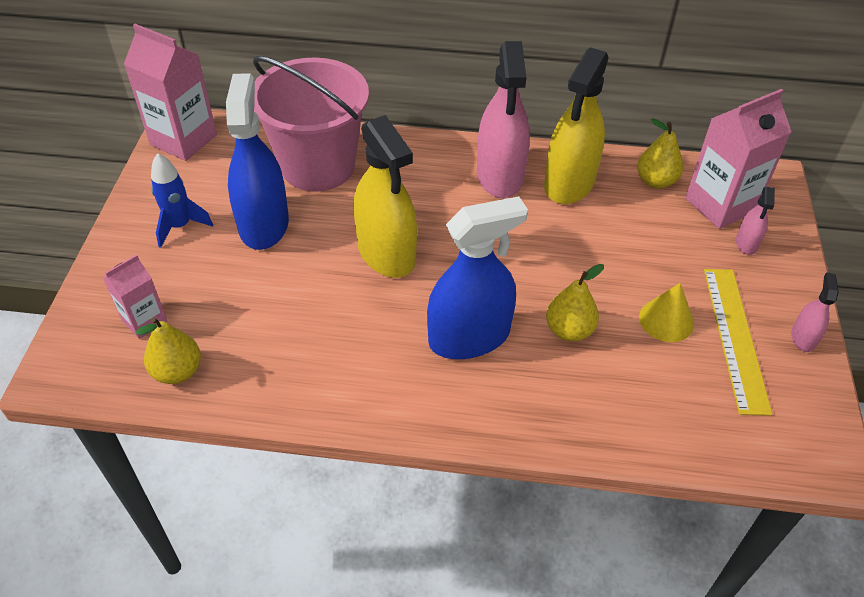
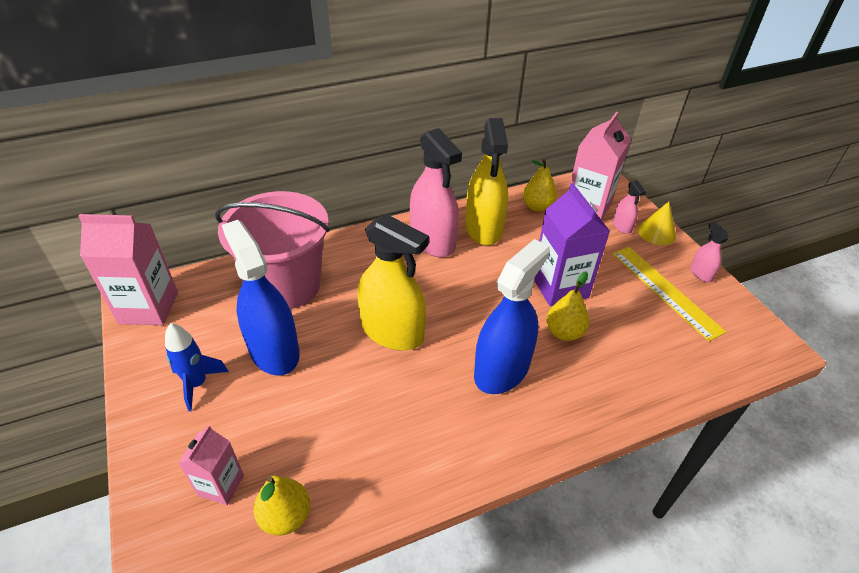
camera: 30 degrees left, 5 degrees down
(605, 281) = (560, 287): none -> purple carton
(666, 320) = (617, 297): yellow cone -> yellow cone (656, 232)

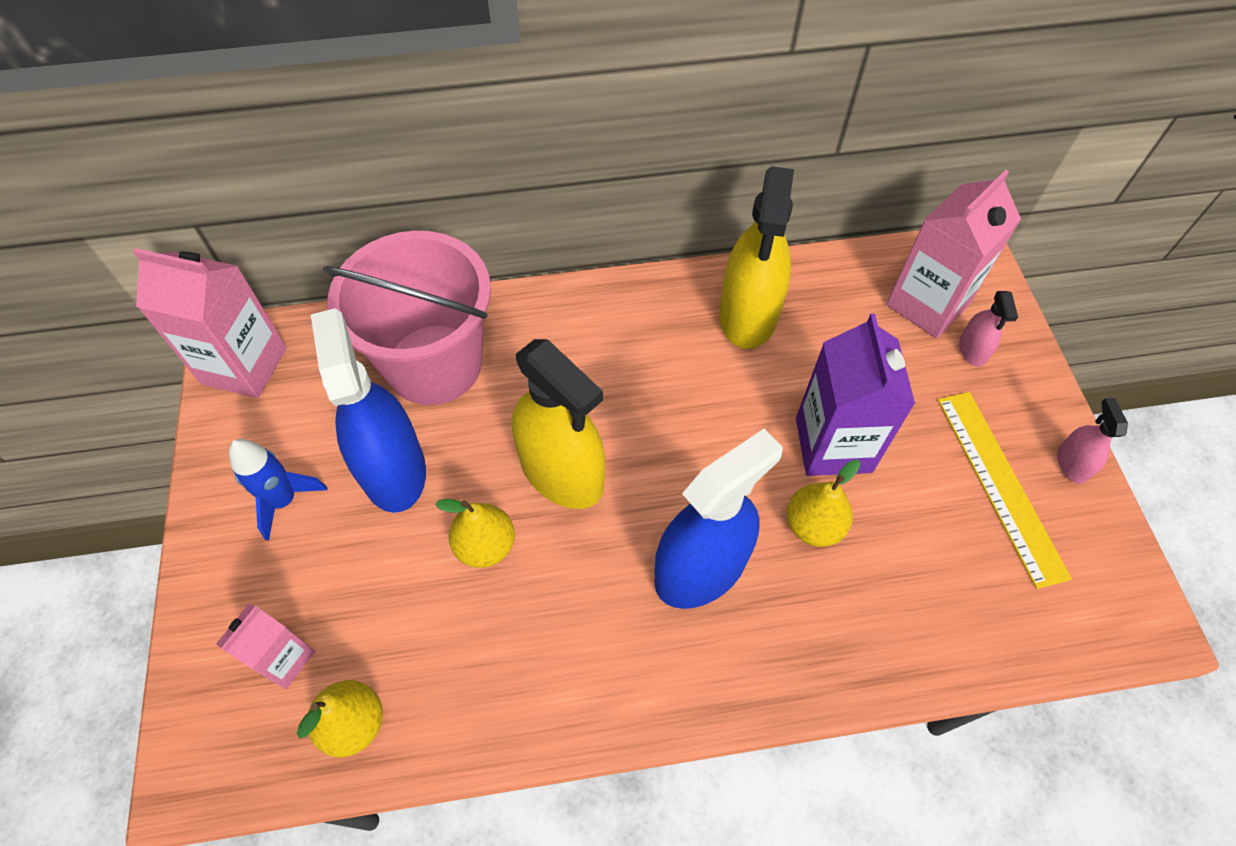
camera: 15 degrees right, 15 degrees up
(433, 241) = (663, 324): pink spray bottle -> none
(537, 206) = (846, 288): yellow pear -> yellow pear (485, 545)
(656, 232) = (1026, 372): yellow cone -> none

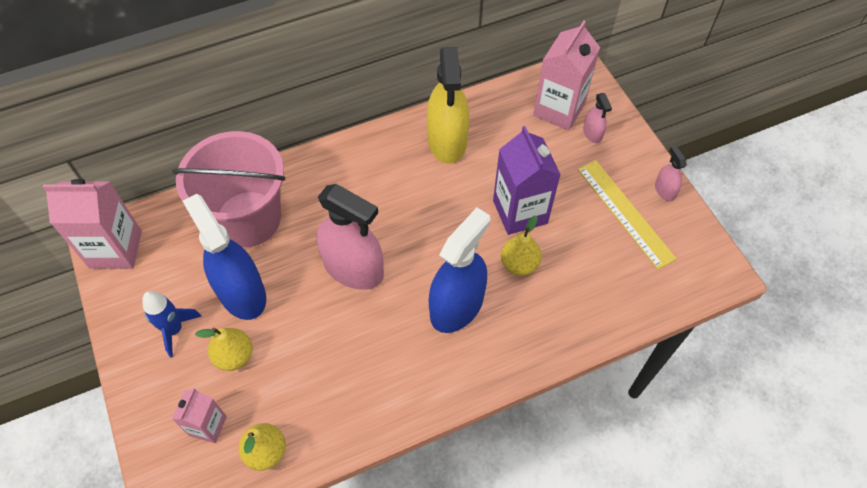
camera: 15 degrees left, 0 degrees up
(485, 545) = (317, 325): yellow pear -> yellow pear (234, 356)
(562, 472) = (353, 268): yellow spray bottle -> pink spray bottle

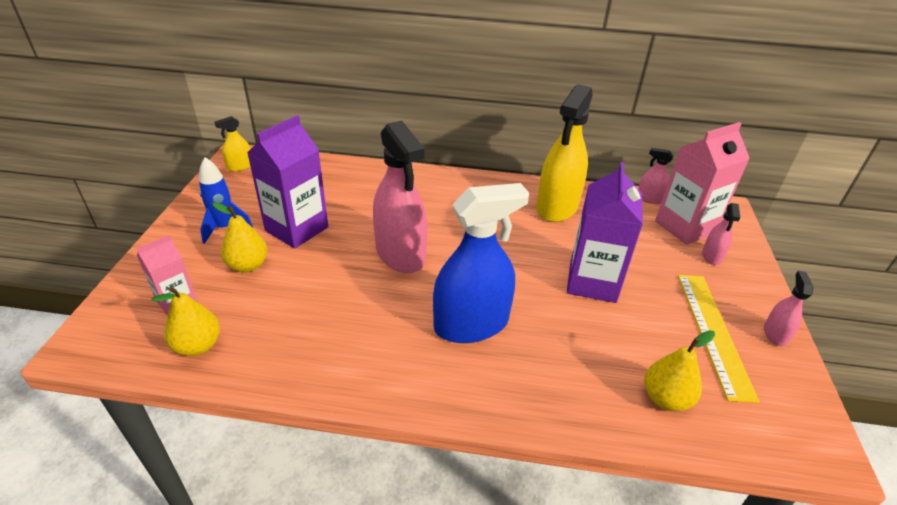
camera: 30 degrees right, 20 degrees down
(116, 249) = (240, 166): pink carton -> yellow spray bottle
(242, 293) = (297, 229): blue spray bottle -> purple carton
(248, 219) = (348, 188): pink bucket -> none
(516, 89) = (650, 199): none -> pink spray bottle
(519, 264) = (562, 321): yellow pear -> yellow pear (665, 398)

